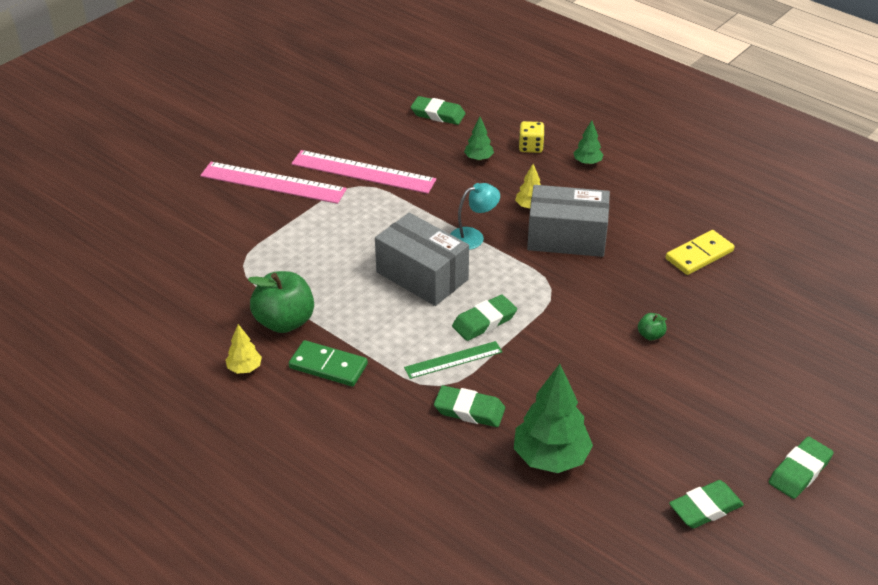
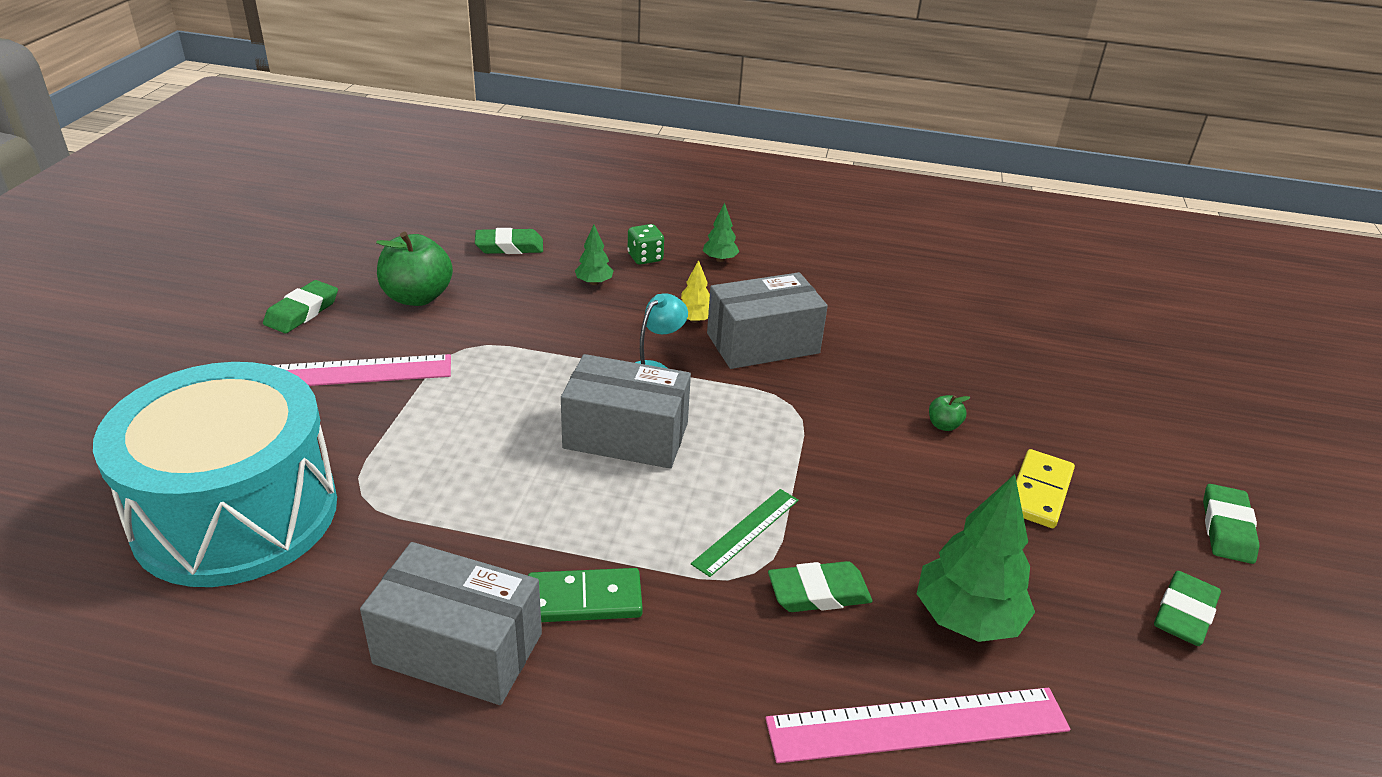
camera: 30 degrees left, 5 degrees down
(171, 255) = (236, 513): none -> turquoise drum
(244, 368) = (458, 648): yellow tree -> grey box
(284, 322) = (476, 556): green apple -> green apple (417, 297)
(363, 172) = (459, 330): pink ruler -> pink ruler (918, 725)
(484, 321) = (746, 469): green eraser -> green eraser (302, 312)
(531, 147) = (645, 258): yellow dice -> green dice
(699, 255) = (915, 324): yellow domino -> yellow domino (1039, 492)

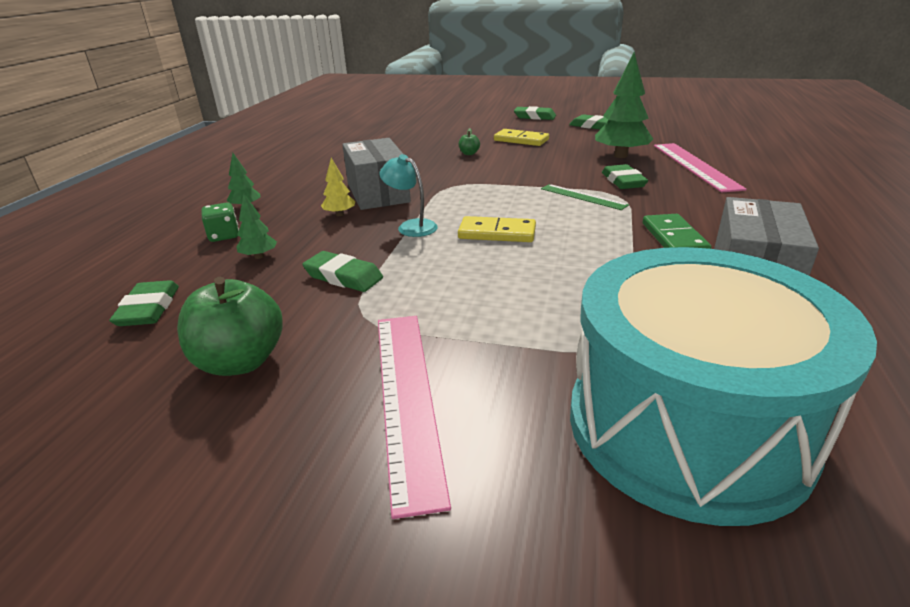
camera: 85 degrees left, 5 degrees down
(302, 312) = (237, 468): green eraser -> green eraser (343, 277)
(626, 436) = (497, 233): grey box -> yellow domino

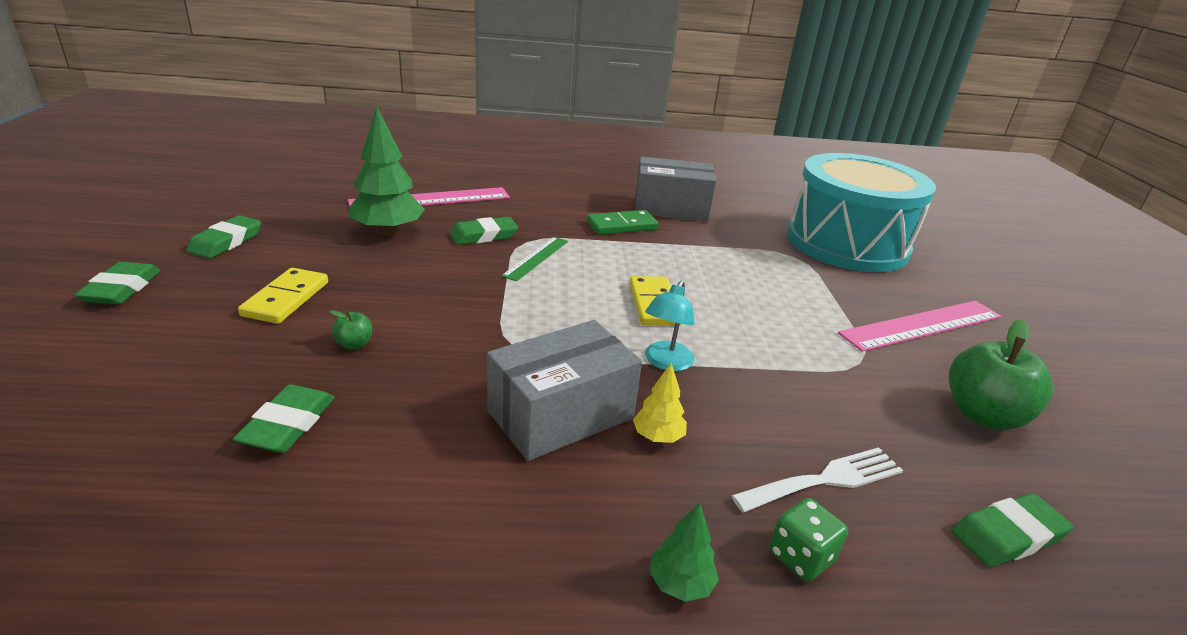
camera: 110 degrees left, 0 degrees up
(259, 256) = (825, 480): green tree -> white fork
(343, 277) = (812, 389): green eraser -> green eraser (288, 424)

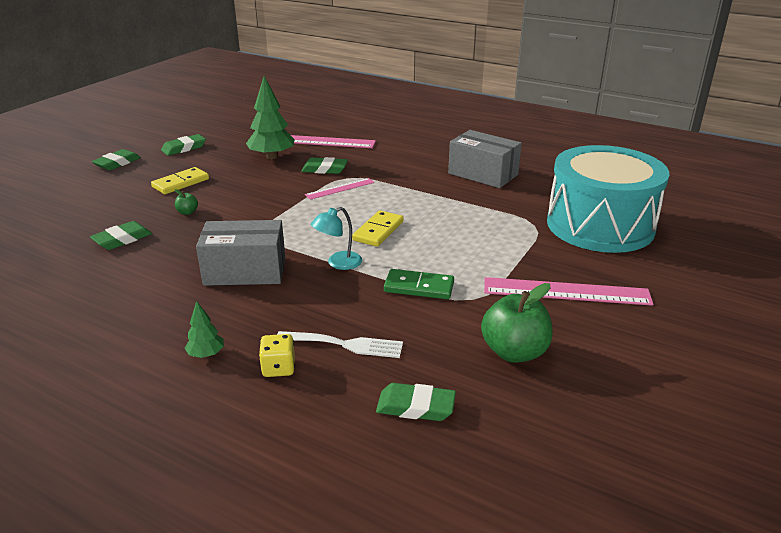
camera: 35 degrees right, 0 degrees up
(536, 258) = (340, 188): green ruler -> pink ruler
(621, 225) = (427, 179): green domino -> green domino (419, 287)
(658, 437) = (281, 296): yellow tree -> none
(801, 557) = (278, 368): green dice -> yellow dice

